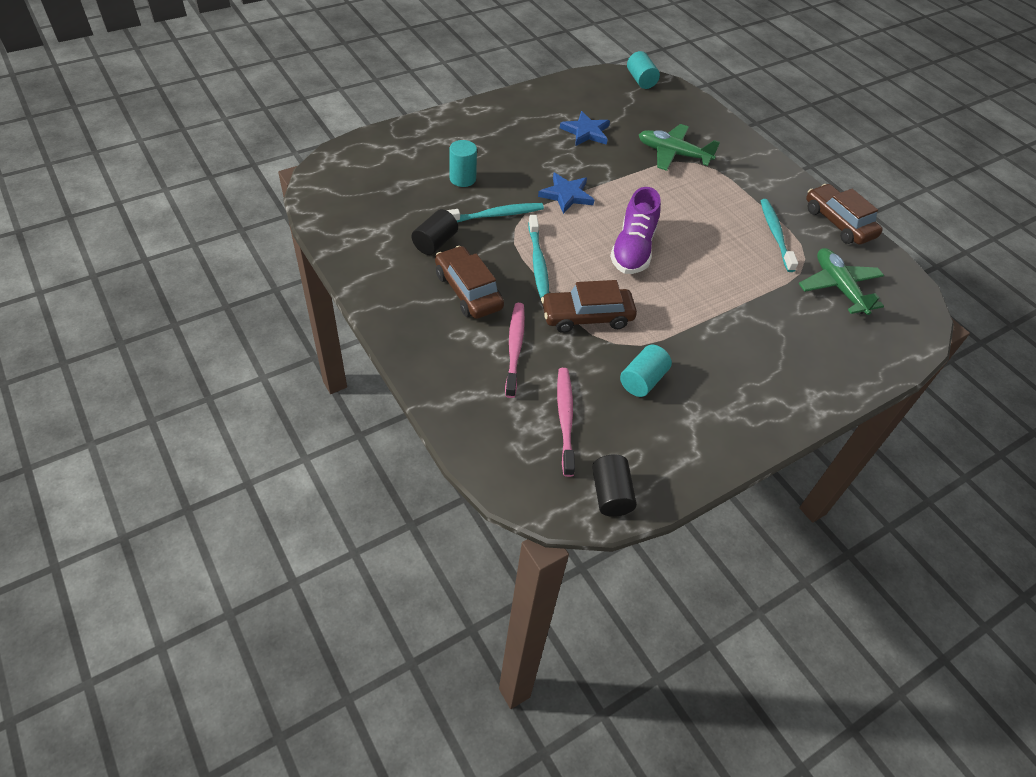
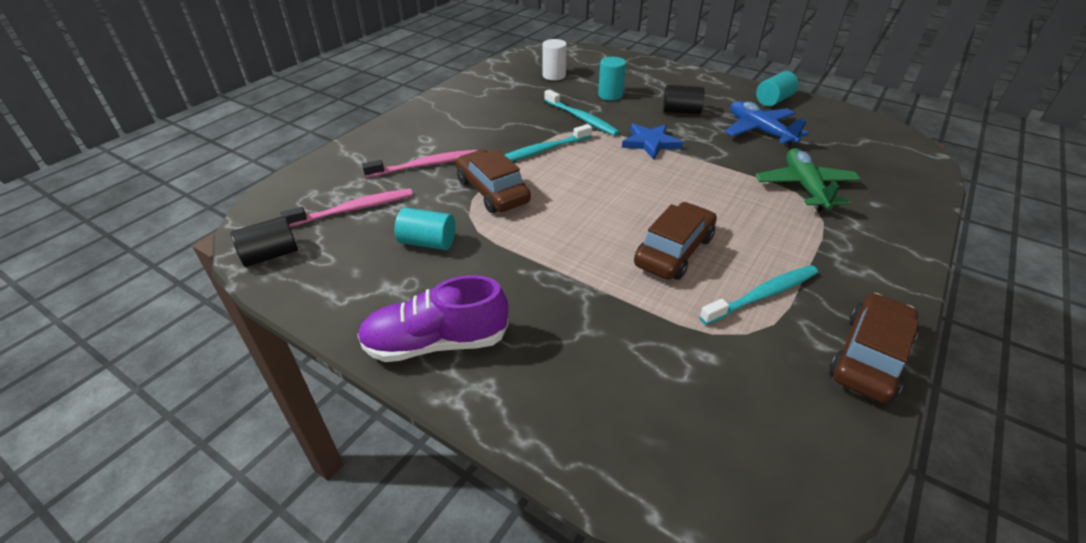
camera: 70 degrees right, 10 degrees down
(389, 196) = (554, 76): none -> white cylinder
(435, 243) = (520, 104): black cylinder -> black cylinder (681, 111)
(468, 291) = (477, 130): brown car -> brown car (674, 251)
(586, 132) = (759, 131): blue star -> blue plane
(633, 249) = (614, 195): purple shoe -> purple shoe (436, 343)
(641, 80) = (900, 140): turquoise cylinder -> turquoise cylinder (773, 100)
(838, 287) = (722, 381): green plane -> none

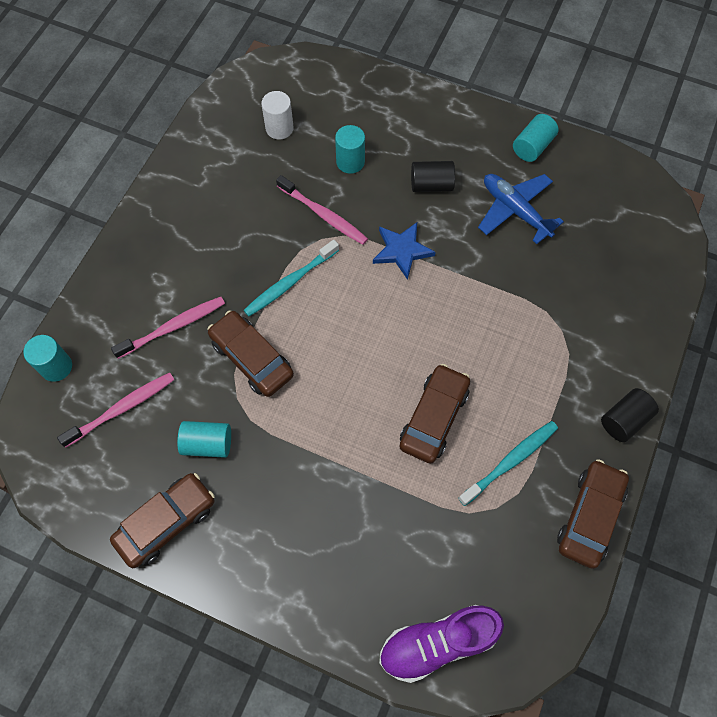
camera: 10 degrees left, 25 degrees up
(271, 255) = (66, 485): black cylinder -> black cylinder (624, 420)
(307, 177) = (56, 367): none -> turquoise cylinder
(360, 296) = (166, 522): none -> brown car
(436, 343) = (247, 563): purple shoe -> purple shoe (437, 643)
(581, 118) = (323, 215): turquoise toothbrush -> pink toothbrush
(804, 187) = (555, 303): green plane -> none

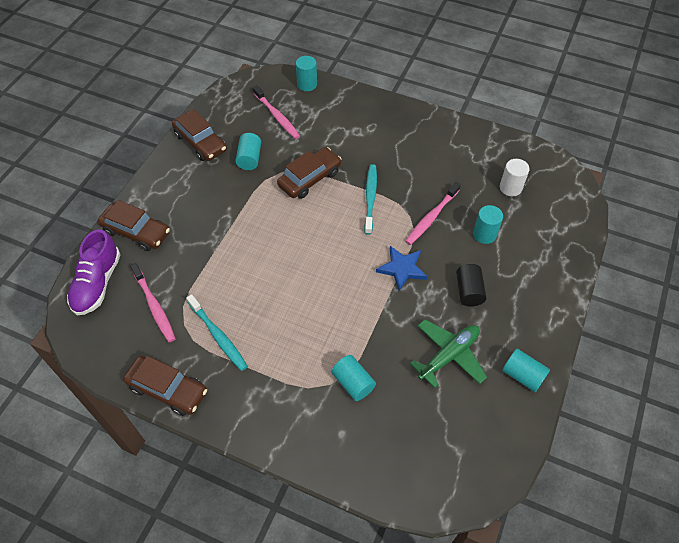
camera: 90 degrees right, 10 degrees down
(173, 327) = (334, 136): pink toothbrush -> pink toothbrush (154, 306)
(290, 283) = (370, 198): turquoise toothbrush -> turquoise toothbrush turned 45 degrees clockwise
(434, 418) = (257, 286): brown car -> brown car (136, 232)
(437, 643) = (97, 283): purple shoe -> purple shoe turned 150 degrees counterclockwise
(515, 211) = (448, 355): blue plane -> green plane
(558, 306) = (353, 383): none -> turquoise cylinder
(624, 420) = (245, 426): black cylinder -> none

